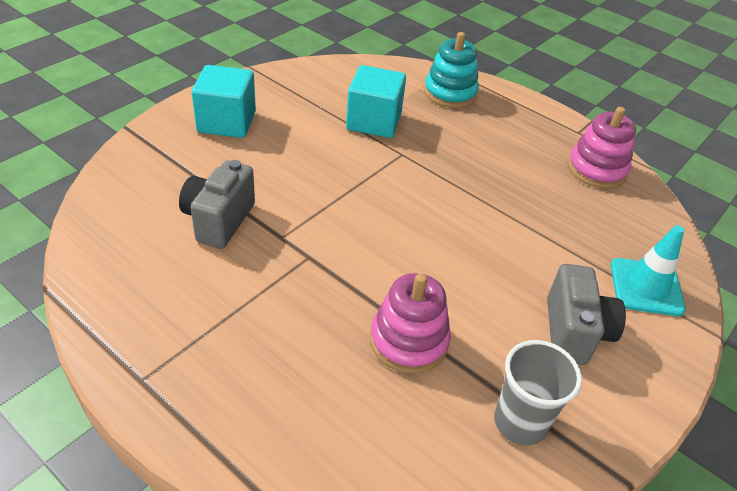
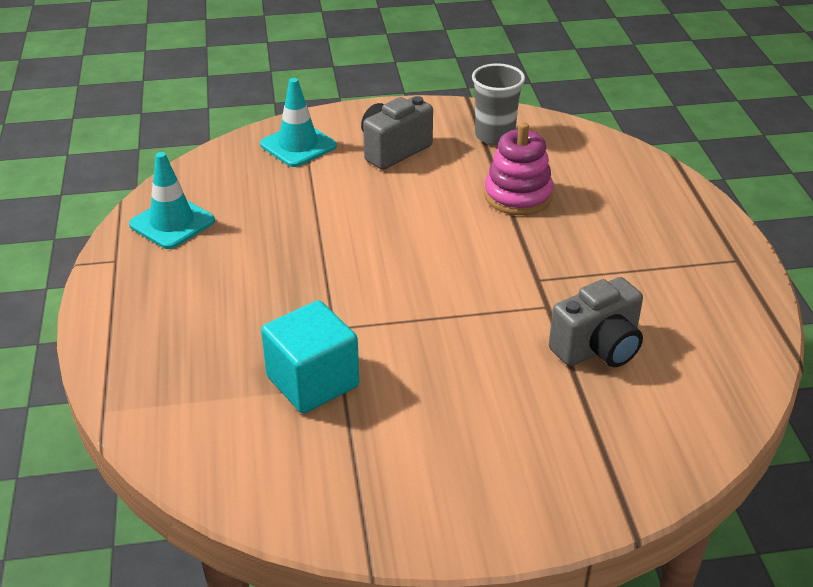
camera: 135 degrees left, 5 degrees down
(226, 122) = (495, 473): turquoise cube -> none
(450, 93) = (165, 374): turquoise stacking toy -> none
(596, 169) = (172, 223): pink stacking toy -> turquoise traffic cone

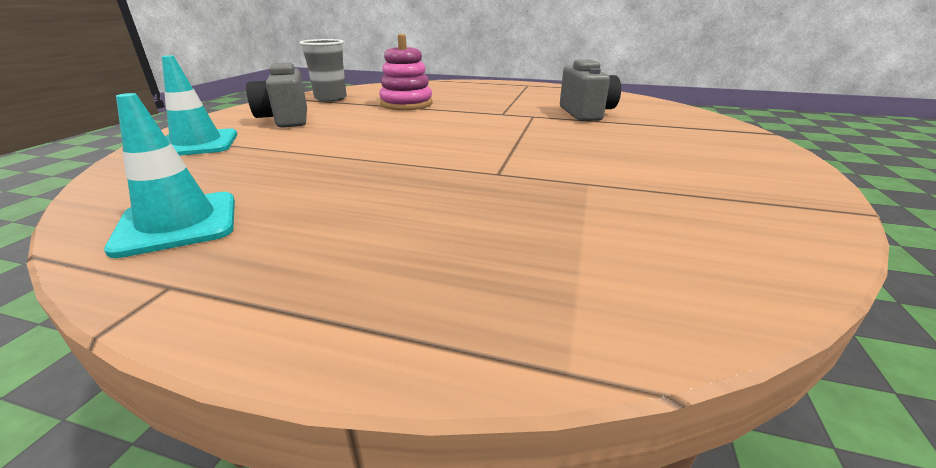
camera: 65 degrees left, 10 degrees down
(312, 381) = (575, 194): turquoise cube -> none

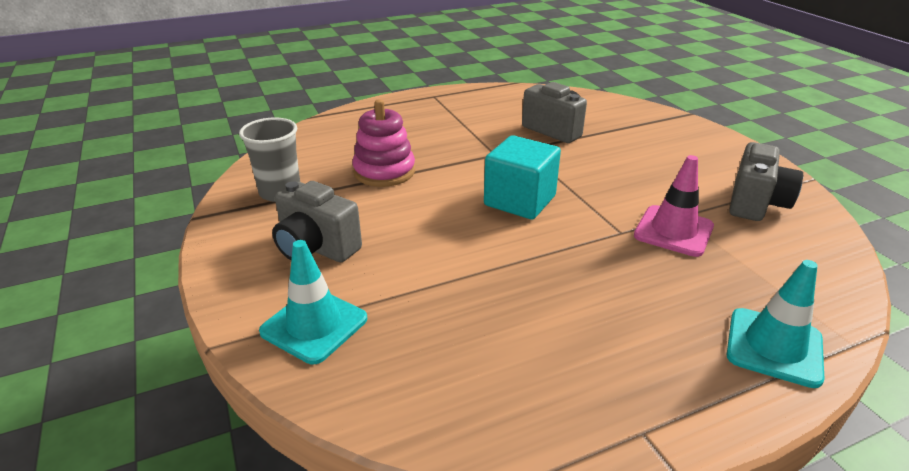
camera: 40 degrees left, 5 degrees up
(178, 223) = (534, 399): turquoise traffic cone -> turquoise traffic cone (774, 347)
(459, 135) = (519, 201): none -> turquoise cube
(554, 188) = (673, 231): none -> pink traffic cone
(714, 204) = (756, 204): none -> grey camera

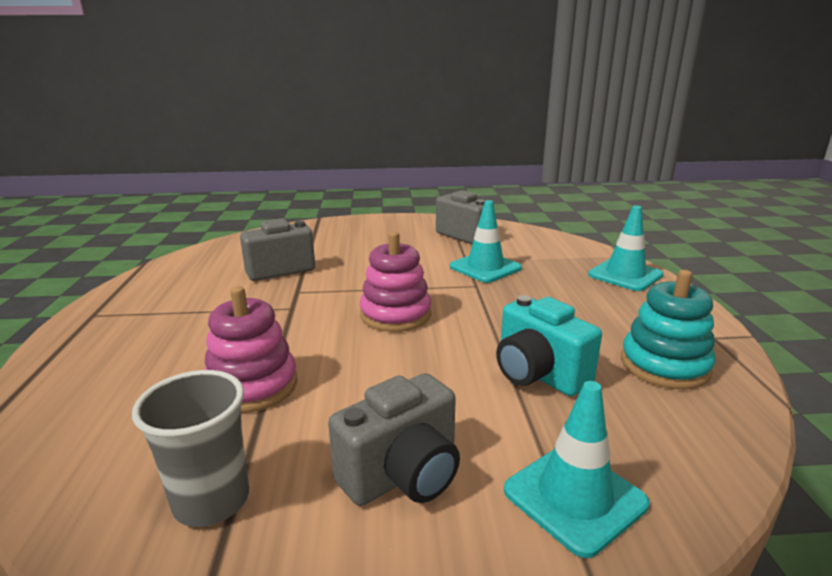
camera: 70 degrees left, 10 degrees down
(467, 292) = (538, 375): none -> turquoise camera
(519, 201) = (395, 315): turquoise cube -> pink stacking toy
(537, 381) = (664, 365): none -> turquoise stacking toy
(673, 231) = (485, 267): pink traffic cone -> turquoise traffic cone

